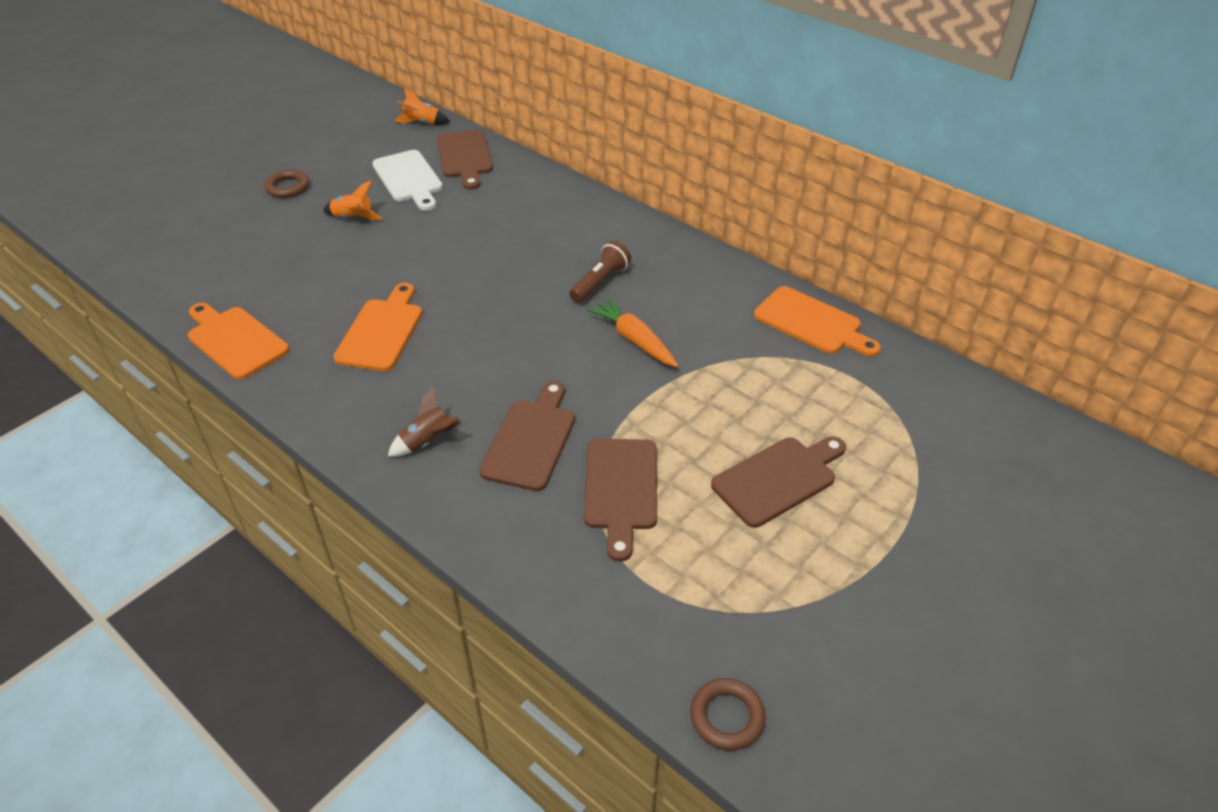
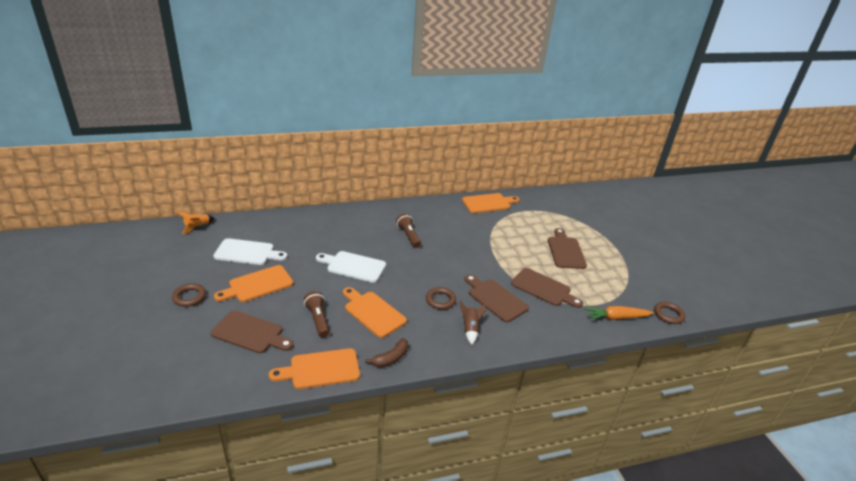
camera: 60 degrees left, 10 degrees down
(299, 389) = (390, 358): none -> brown banana
(327, 293) = (318, 319): none -> brown flashlight
(353, 218) = (258, 285): orange rocket -> orange cutting board
(465, 157) = (254, 228): brown cutting board -> brown cutting board (250, 333)
(467, 269) = (353, 266): none -> white cutting board
(469, 382) = (440, 300): none -> brown ring
(634, 340) = (457, 245): orange carrot -> orange carrot (616, 317)

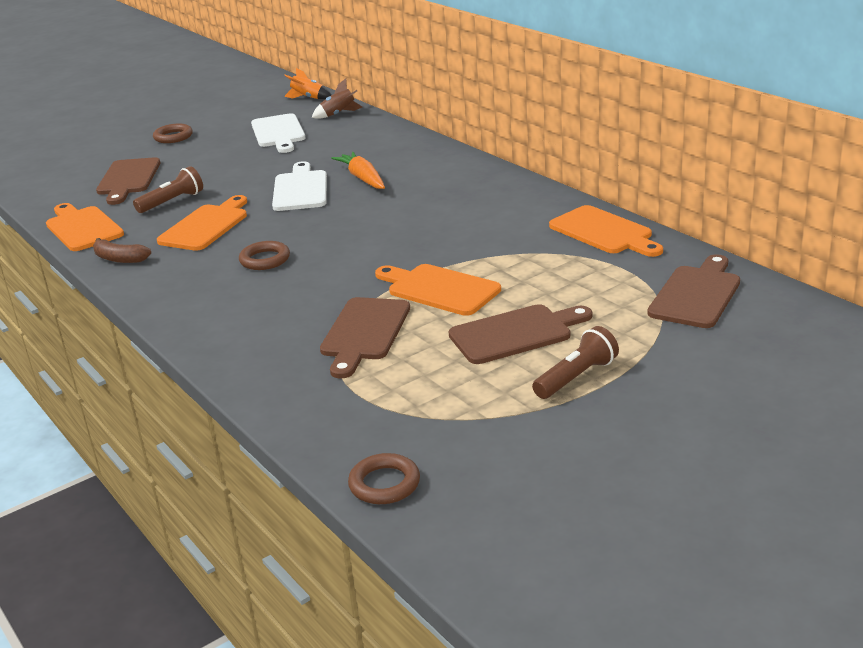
camera: 75 degrees right, 5 degrees down
(258, 285) = (218, 156): orange cutting board -> orange cutting board (439, 289)
(408, 236) = (415, 200): brown flashlight -> brown flashlight (576, 377)
(470, 329) = (210, 295): brown rocket -> brown rocket (338, 114)
(495, 299) = (300, 298): brown cutting board -> brown cutting board (696, 294)
(616, 317) = (328, 419): orange carrot -> orange carrot (363, 178)

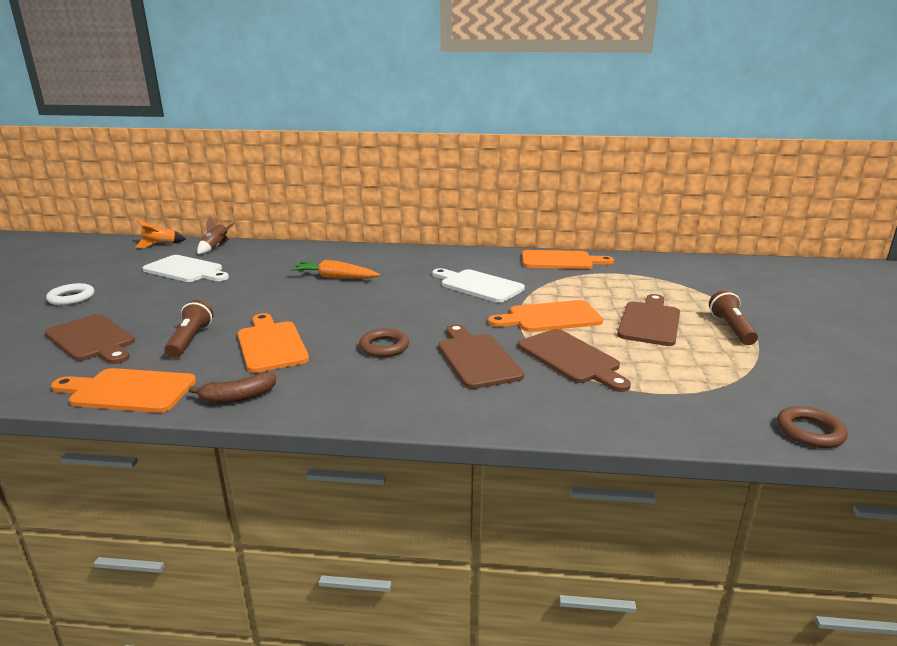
camera: 50 degrees left, 5 degrees down
(173, 137) = (71, 298): brown ring -> white ring
(300, 189) = (299, 297): white cutting board -> white cutting board (478, 285)
(696, 294) = (674, 272): brown cutting board -> brown cutting board (476, 358)

